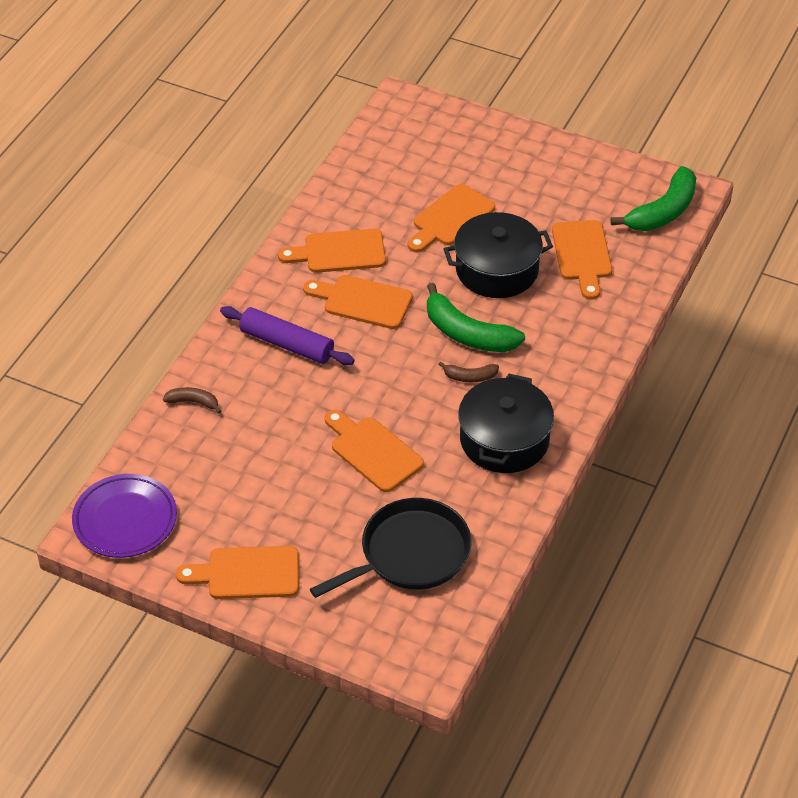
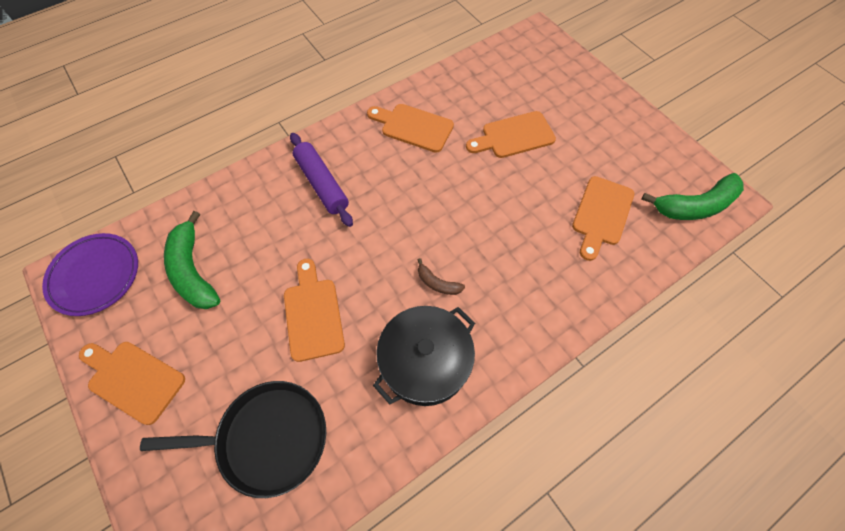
camera: 30 degrees right, 15 degrees up
(193, 402) = (222, 199): brown banana -> none
(363, 301) = (401, 174): orange cutting board -> none
(467, 334) = (462, 241): green banana -> green banana (193, 271)
(497, 270) = (522, 195): black pot -> none

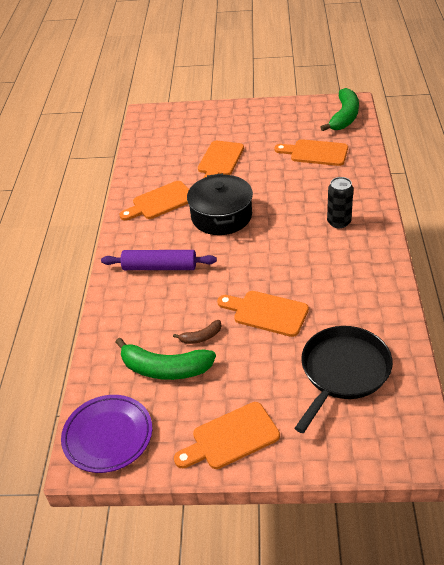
camera: 50 degrees left, 20 degrees down
(425, 362) = (350, 271): black pot -> black pot (221, 216)
(437, 283) = (298, 242): brown banana -> brown banana (201, 337)
(499, 305) = (339, 222): none -> black can
(601, 214) = (315, 153): orange cutting board -> orange cutting board turned 135 degrees clockwise

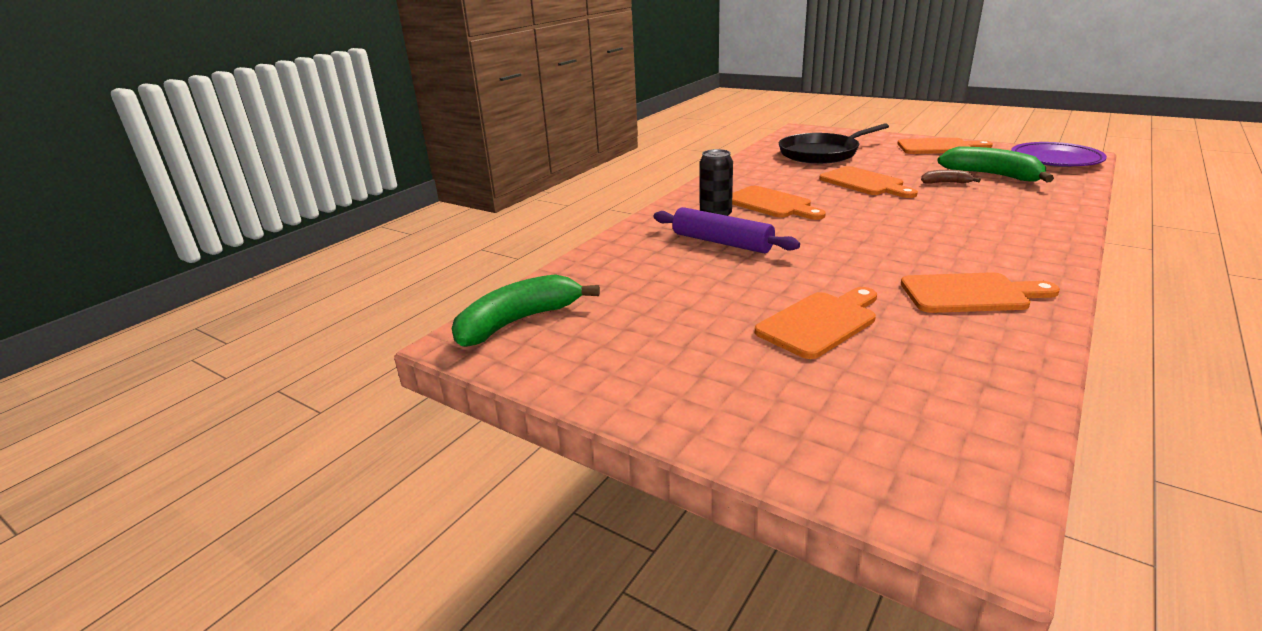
camera: 150 degrees left, 15 degrees down
(159, 267) = (986, 230): purple rolling pin -> purple rolling pin (722, 242)
(221, 216) = (867, 254): black pot -> none
(315, 153) = (644, 285): orange cutting board -> orange cutting board (771, 204)

